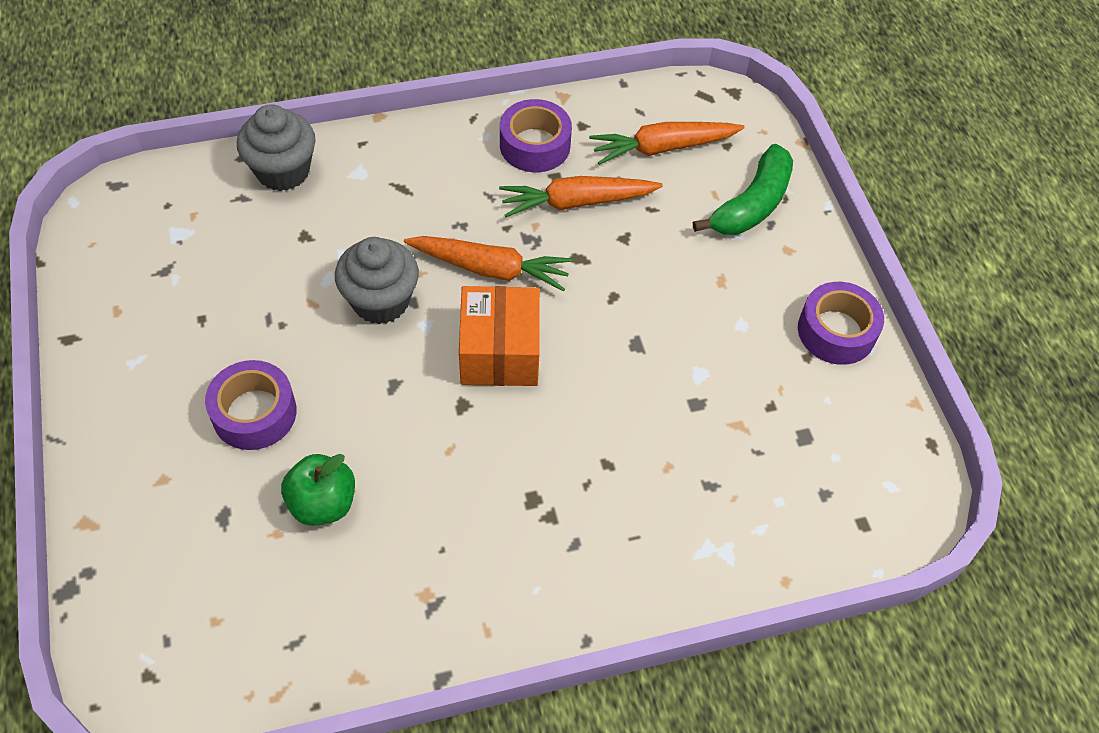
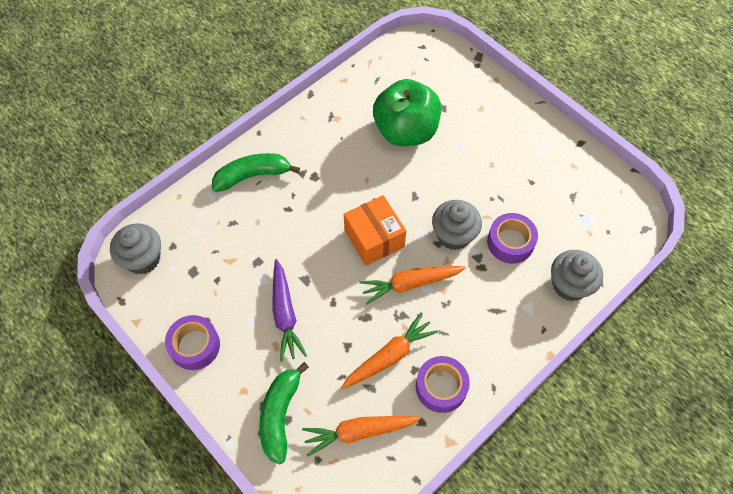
camera: 155 degrees right, 5 degrees up
(254, 413) = (467, 152): purple tape -> purple tape (510, 242)
(323, 503) = (406, 131): green apple -> green apple, size x1.87
(638, 554) = (253, 175): none -> green banana
(663, 148) = (359, 432): orange carrot -> orange carrot turned 150 degrees counterclockwise
(689, 312) = (285, 314): none -> purple carrot
(880, 495) = (143, 259): none -> grey cupcake

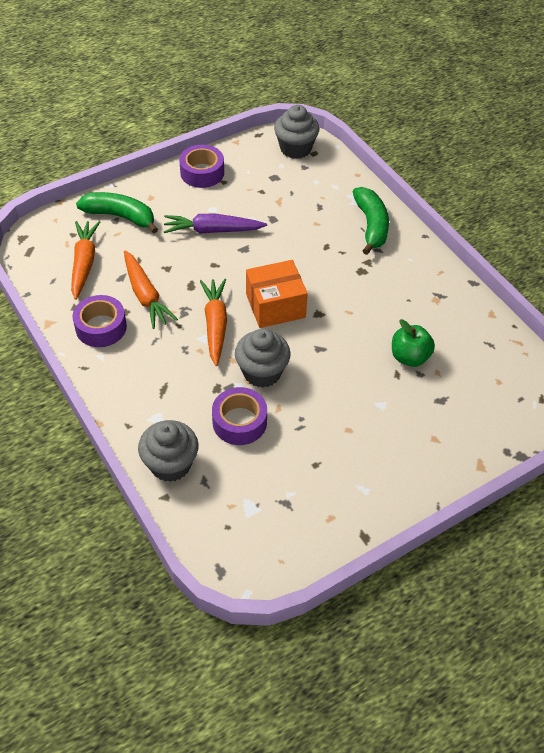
camera: 100 degrees right, 10 degrees down
(406, 131) = (409, 357): green apple -> green apple, size x0.54

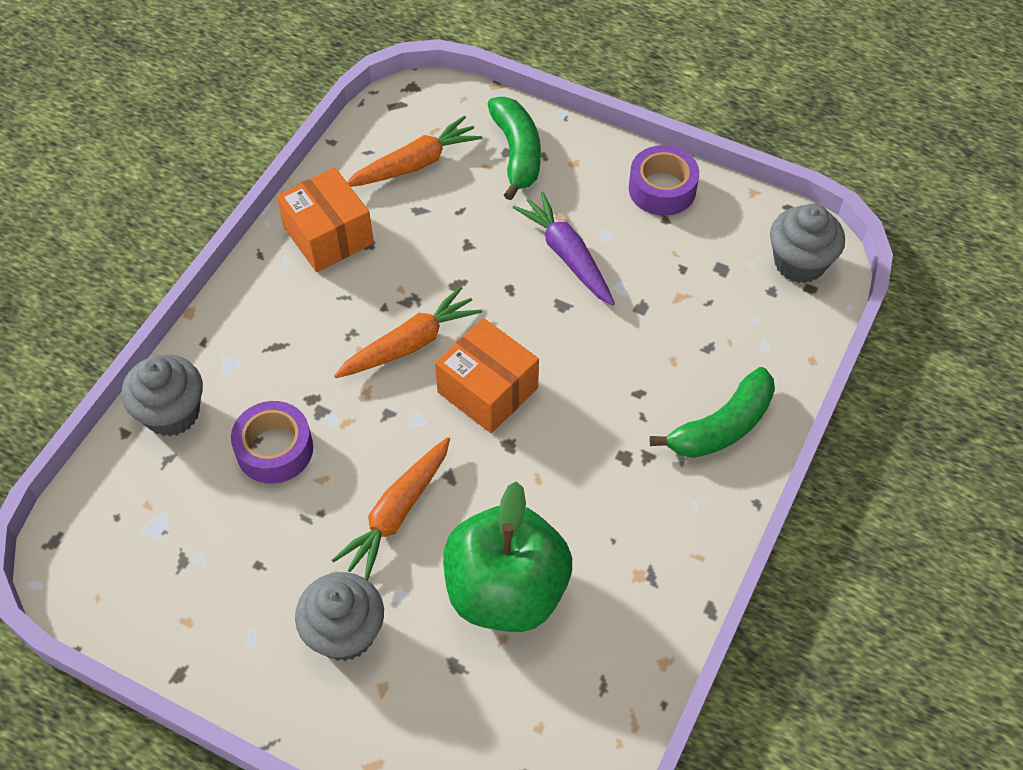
camera: 60 degrees right, 5 degrees up
(101, 327) = (328, 235): purple tape -> orange box
(145, 295) = (407, 249): orange carrot -> orange carrot (397, 513)
(262, 372) = (367, 433): grey cupcake -> grey cupcake (345, 633)
(409, 357) = (506, 591): green apple -> green apple, size x1.87

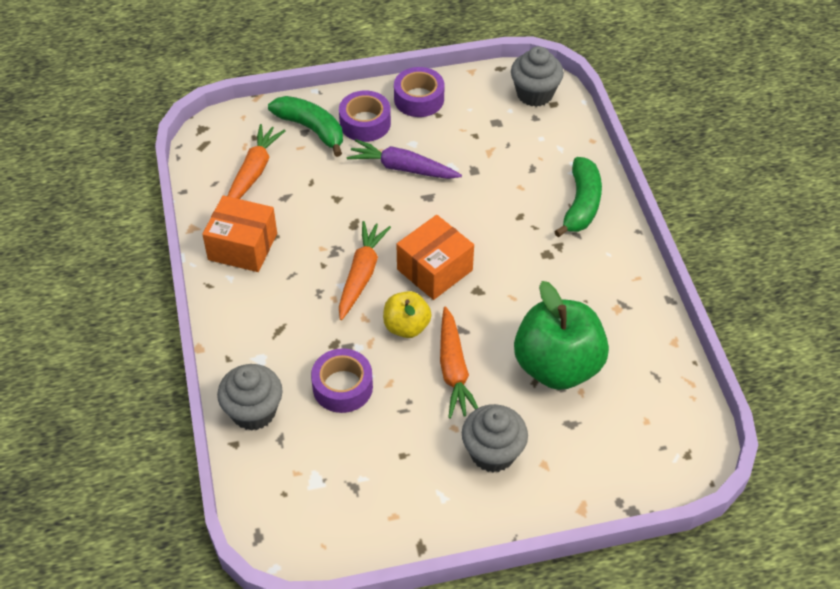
camera: 40 degrees left, 5 degrees down
(398, 431) = (406, 326): none -> yellow apple
(487, 390) = (434, 270): orange box -> orange box turned 45 degrees counterclockwise
(578, 181) = (365, 123): none -> purple tape

